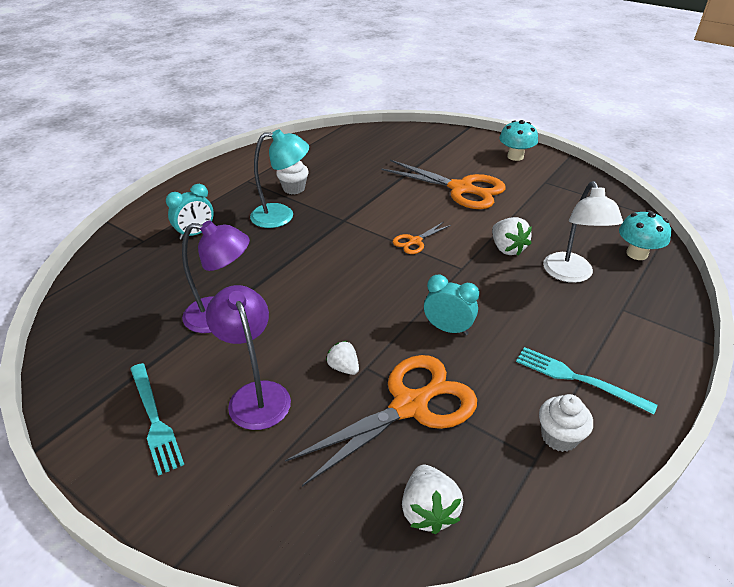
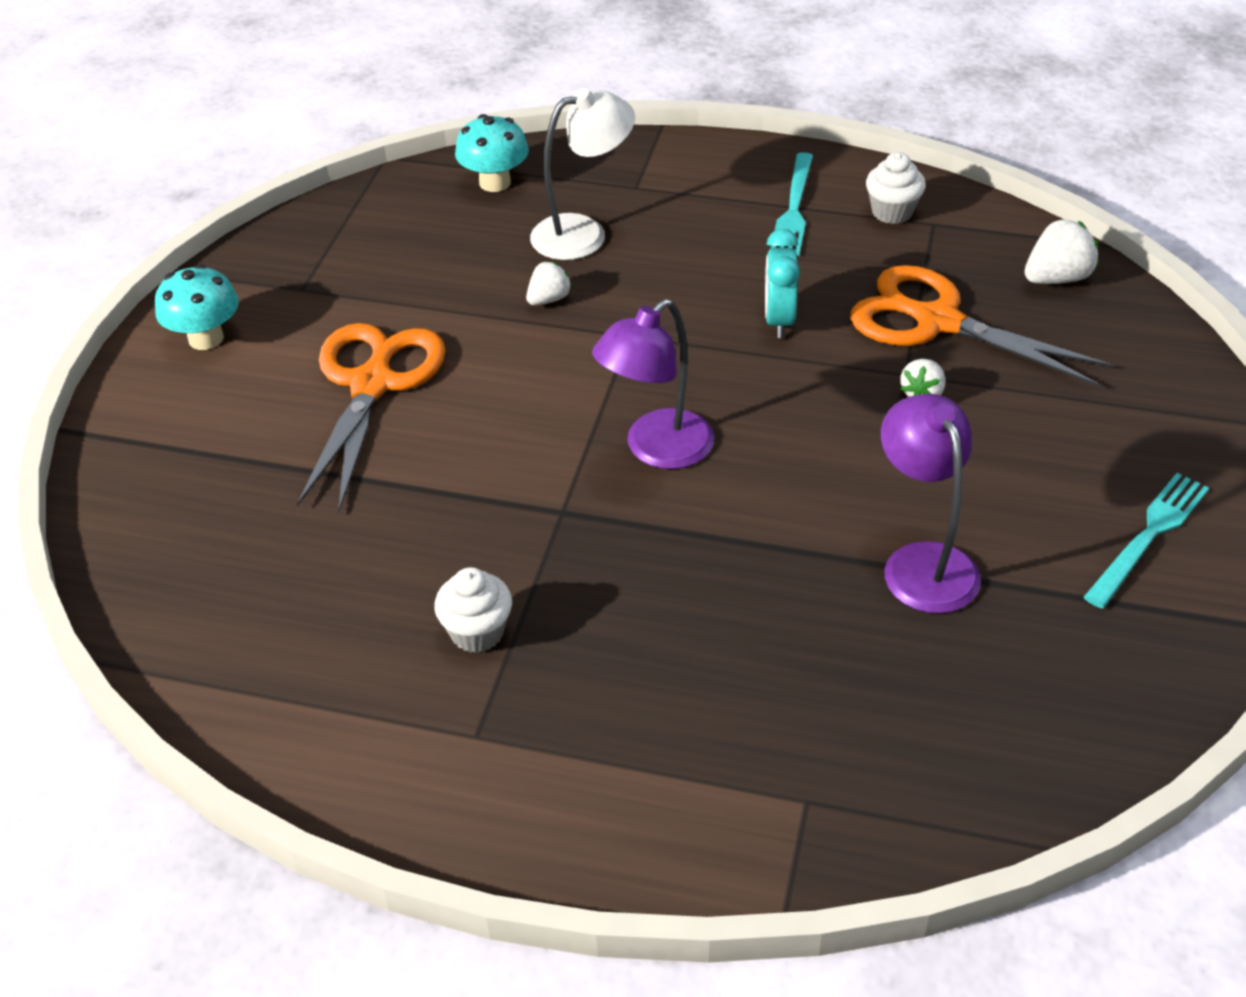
camera: 110 degrees left, 5 degrees up
(195, 234) = (732, 720): turquoise clock -> none
(256, 395) = (1031, 457): purple lamp -> purple lamp (656, 450)
(281, 216) = (594, 608): turquoise lamp -> none
(415, 241) = (584, 401): orange scissors -> none
(507, 248) = (549, 299): white strawberry -> white strawberry, size x0.65

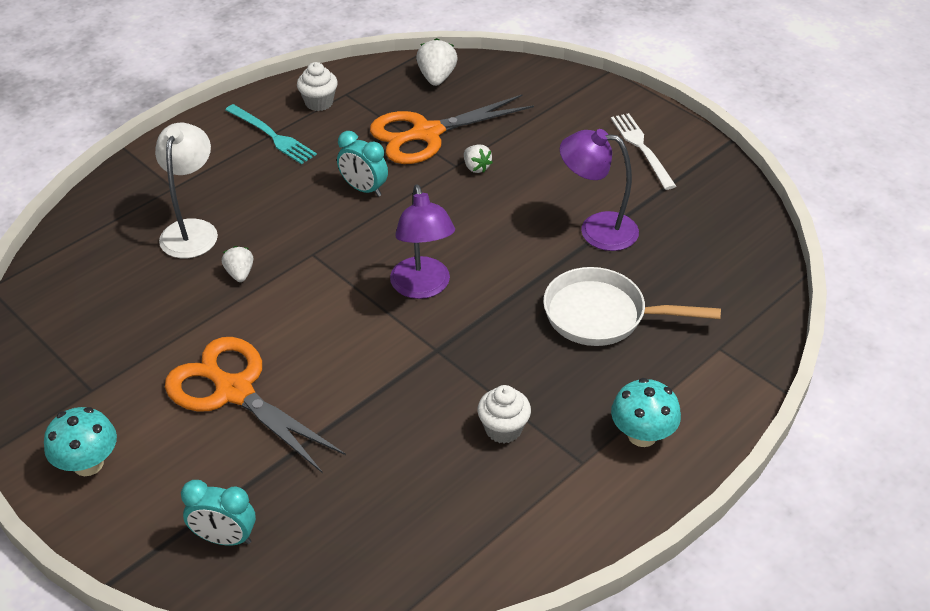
camera: 60 degrees left, 0 degrees up
(168, 480) = (224, 538): none -> turquoise clock
(495, 182) = (89, 247): turquoise mushroom -> turquoise mushroom (642, 435)
(758, 642) = (602, 315): none -> white pan
(1148, 536) = (642, 148): turquoise fork -> white fork

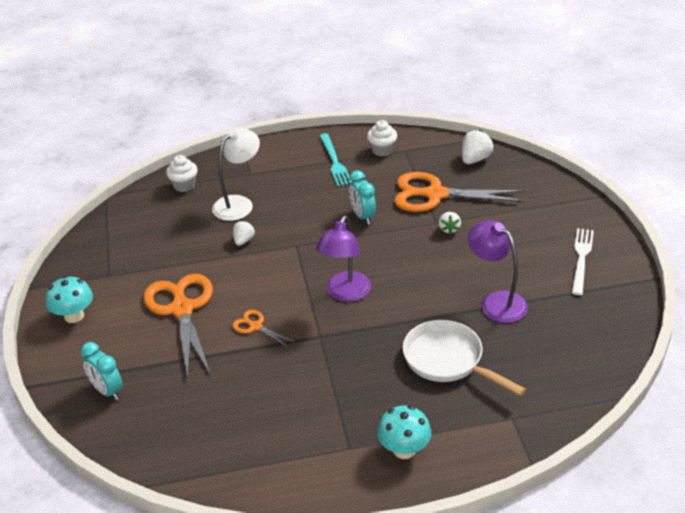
camera: 35 degrees right, 5 degrees down
(349, 372) = (256, 326): none -> orange scissors
(503, 429) = (317, 403): white cupcake -> white cupcake (184, 185)

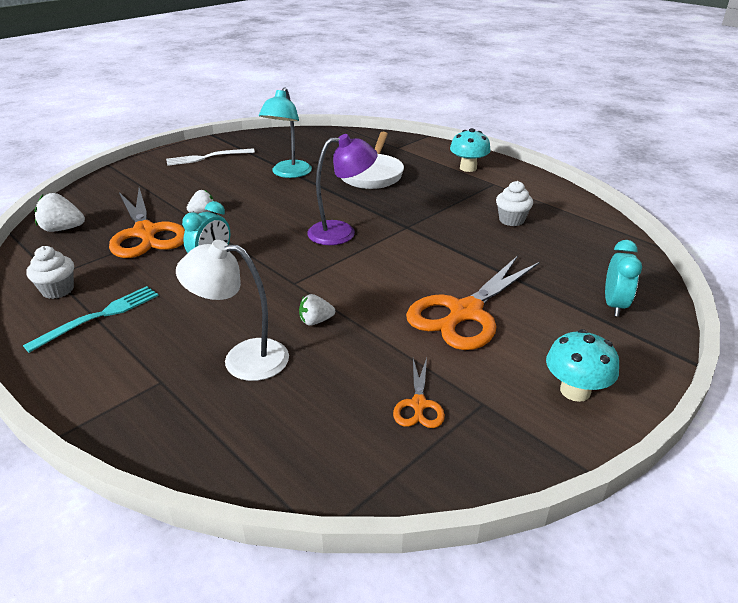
camera: 125 degrees left, 5 degrees down
(184, 185) = (229, 439): white cupcake -> white cupcake (511, 220)
(256, 326) = (434, 260): orange scissors -> orange scissors (418, 404)
(496, 302) = (288, 173): purple lamp -> turquoise lamp

